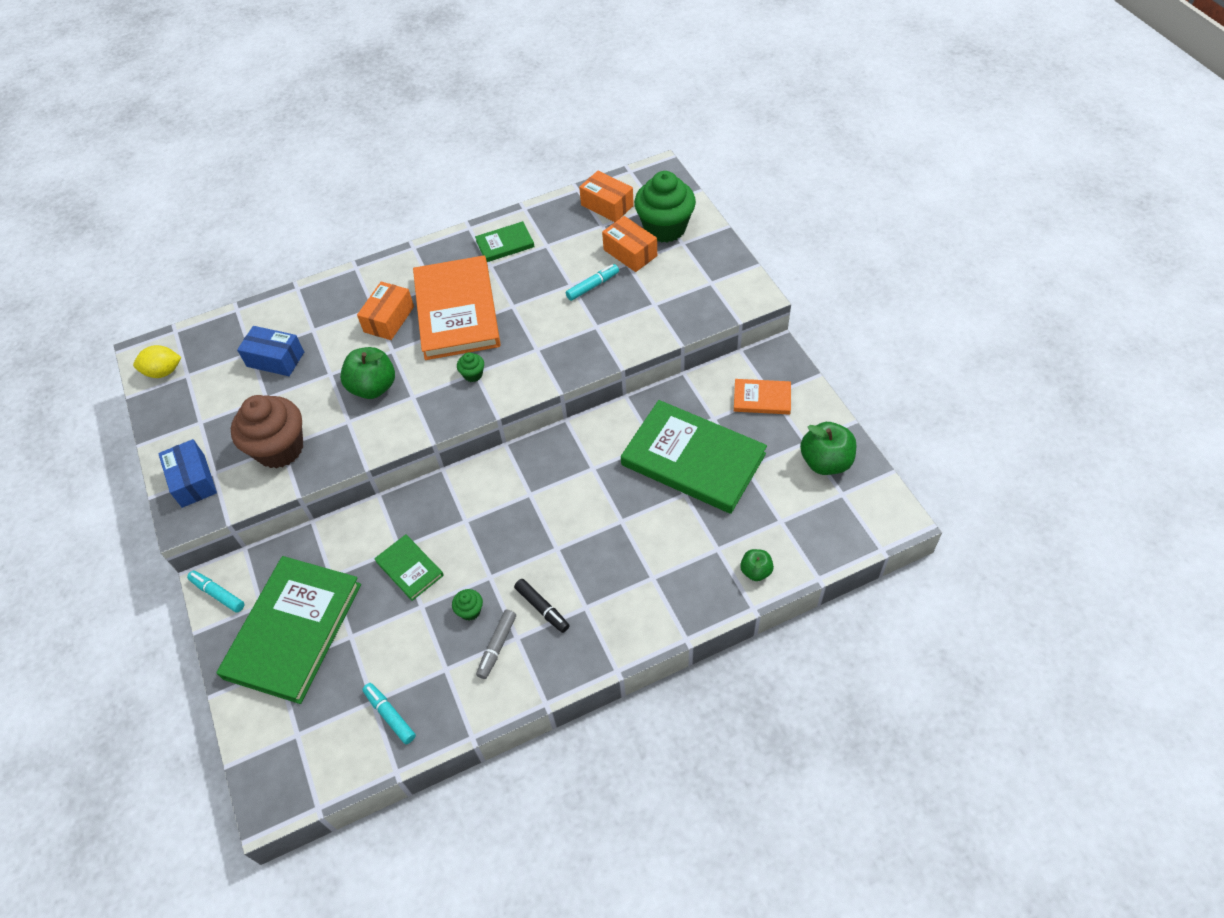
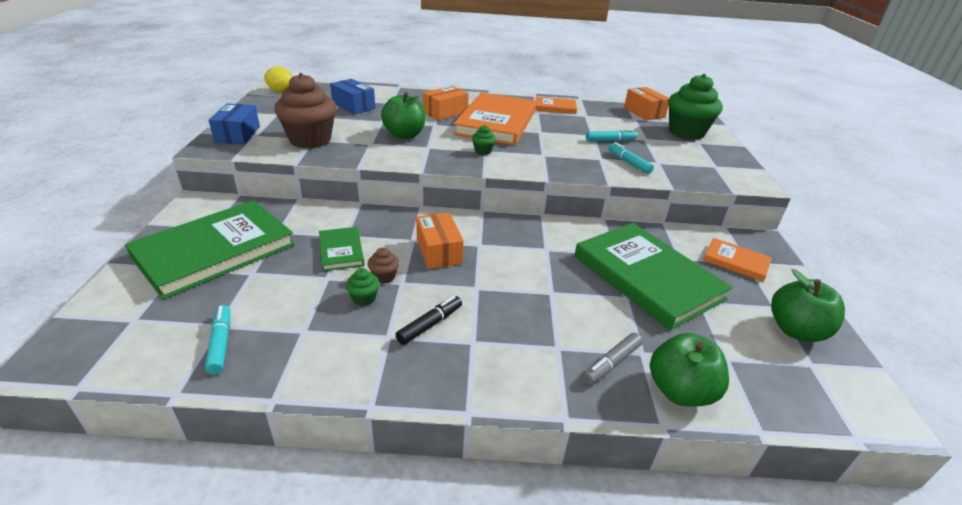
camera: 20 degrees right, 20 degrees down
(218, 594) = (191, 209): turquoise marker -> turquoise marker (628, 163)
(470, 578) = (384, 277): none -> brown cupcake
(497, 646) = (364, 335): grey marker -> grey marker (611, 363)
(505, 244) = (555, 107): green book -> orange book
(542, 608) = (430, 325): black marker -> black marker turned 120 degrees counterclockwise
(630, 253) = (650, 135): orange box -> orange box (439, 251)
(756, 571) = (680, 391): green apple -> green apple, size x1.78

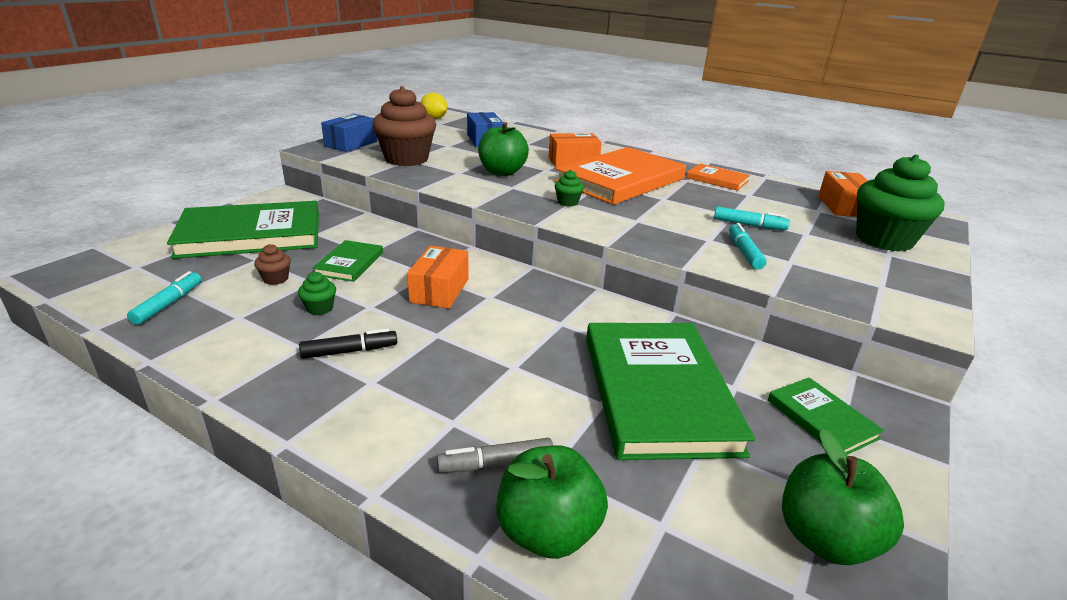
camera: 30 degrees right, 5 degrees down
(384, 277) = (360, 296): brown cupcake -> brown cupcake (276, 279)
(735, 261) = (821, 419): orange book -> green book

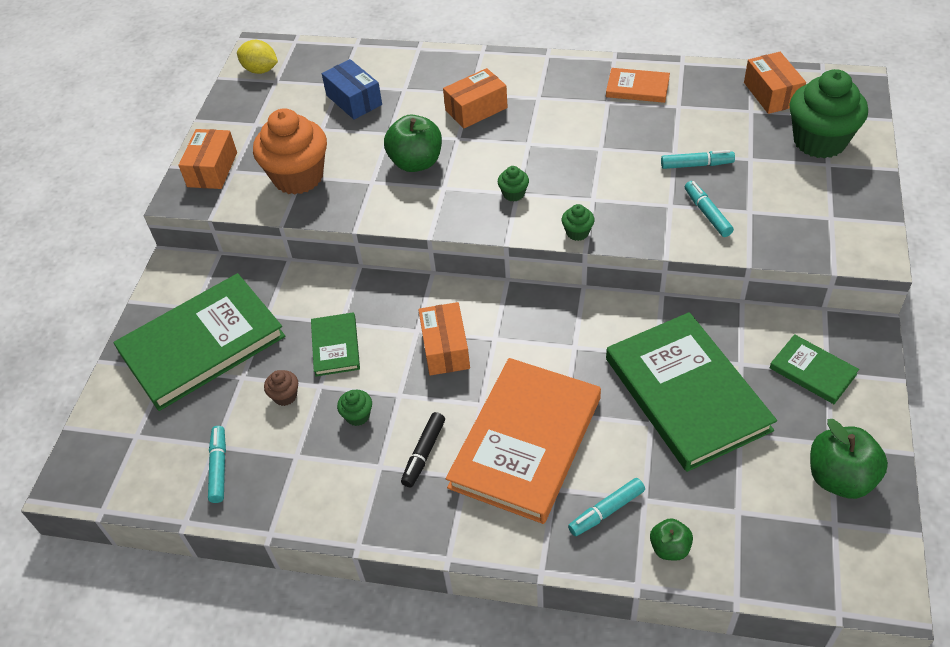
camera: 15 degrees left, 20 degrees up
(350, 351) = (423, 453): black marker -> black marker turned 150 degrees clockwise
(351, 144) = (212, 169): blue box -> orange box
(406, 159) = (298, 177): brown cupcake -> orange cupcake
(496, 463) = (606, 511): grey marker -> turquoise marker
(547, 531) = (669, 548): green apple -> green apple, size x0.56
(608, 233) = (577, 232): none -> green cupcake
(621, 180) = (544, 129): orange book -> orange book (526, 442)

